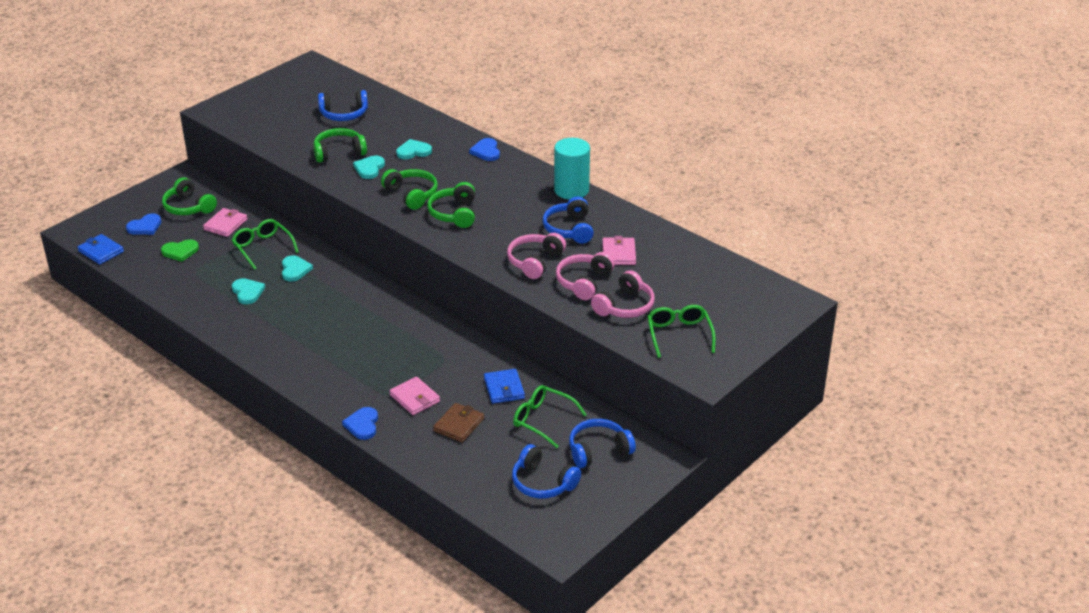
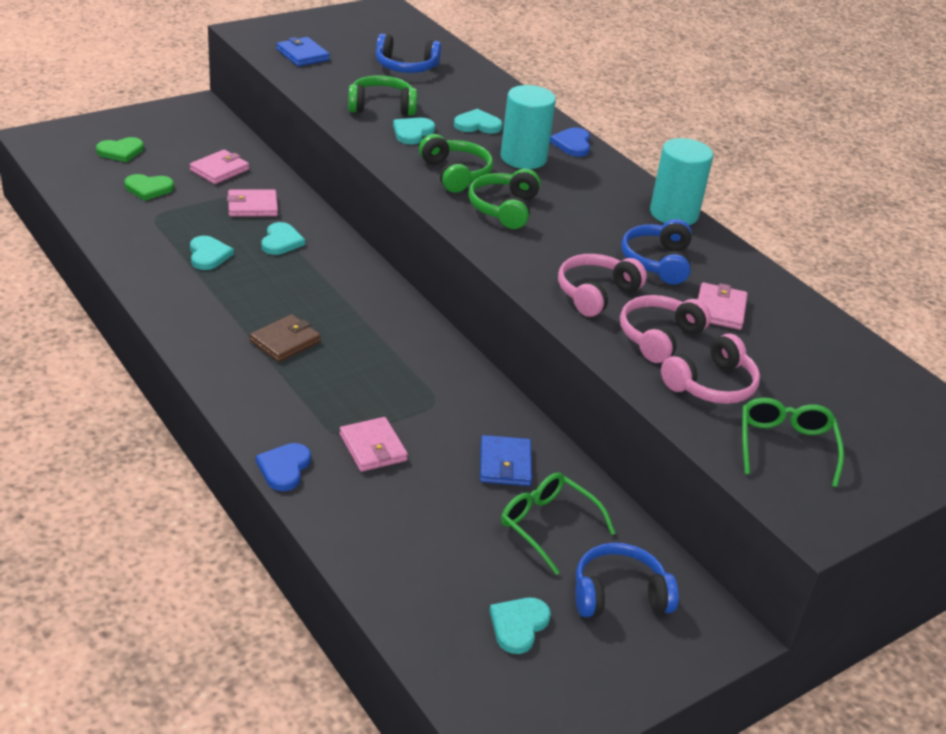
camera: 10 degrees right, 0 degrees up
(101, 251) = (53, 167): blue wallet -> blue wallet (302, 55)
(145, 227) = (121, 151): blue heart -> green heart
(188, 207) = (184, 141): green headphones -> none
(262, 248) = (252, 206): green glasses -> pink wallet
(455, 171) = (523, 158): none -> turquoise cylinder
(459, 425) = (421, 502): brown wallet -> brown wallet (285, 341)
(543, 483) = (518, 625): blue headphones -> turquoise heart

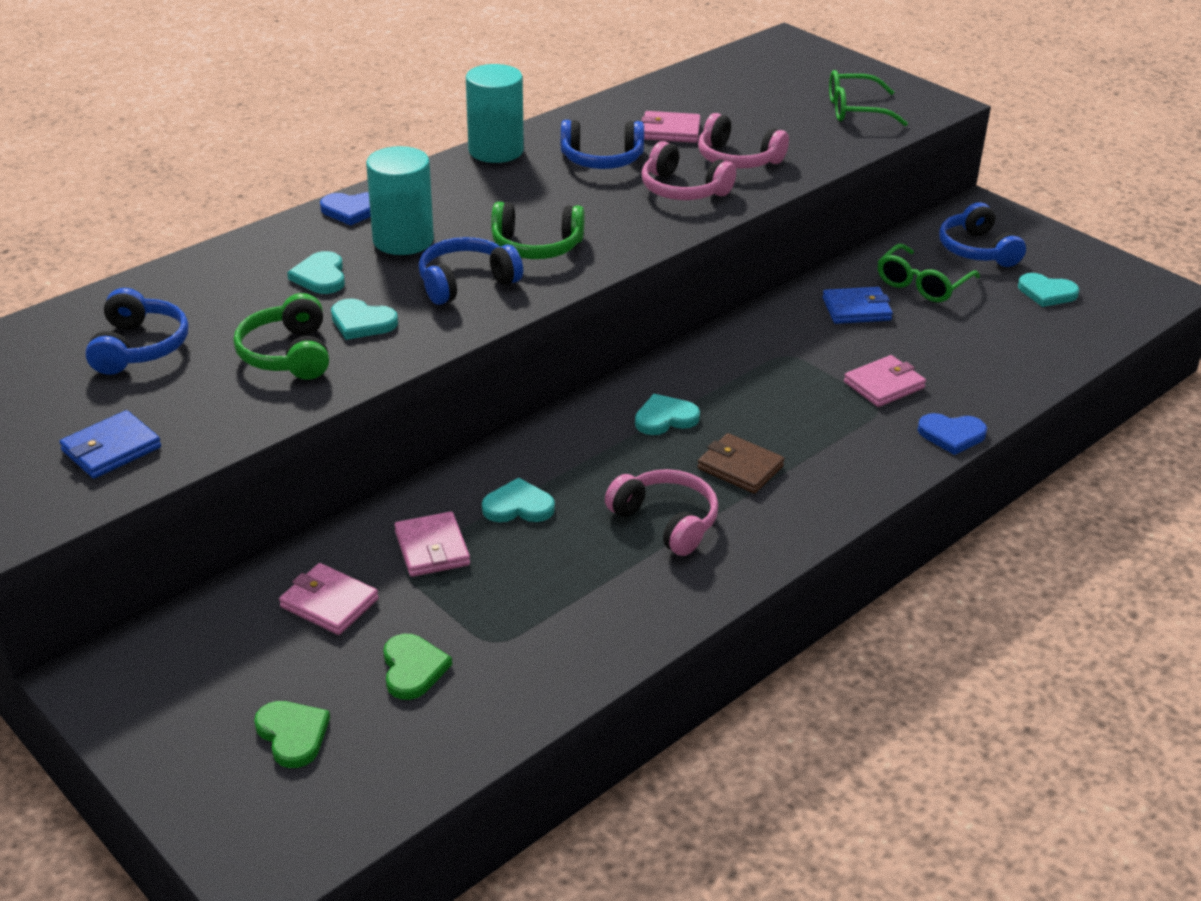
camera: 95 degrees left, 0 degrees up
(208, 255) = (580, 565): turquoise heart -> turquoise heart (665, 418)
(455, 174) = (466, 283): green headphones -> blue headphones
(711, 385) = (794, 137): pink headphones -> pink headphones (666, 521)

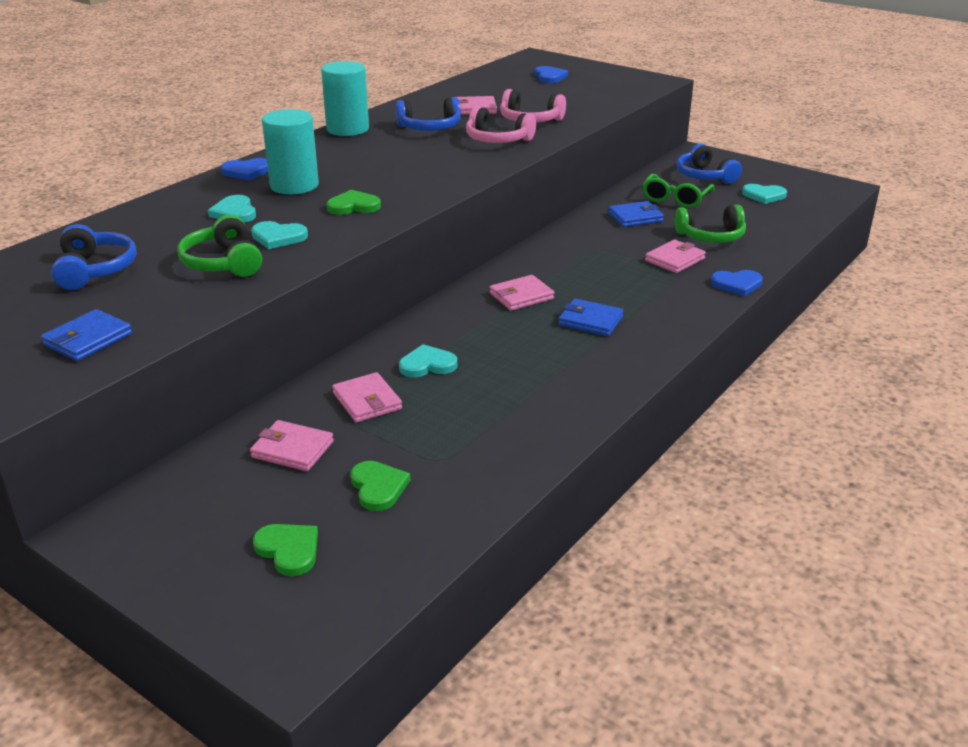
camera: 10 degrees left, 5 degrees down
(466, 283) = (353, 206): blue headphones -> green heart
(536, 246) = (400, 180): green headphones -> green headphones (711, 236)
(665, 418) = (521, 296): turquoise heart -> pink wallet
(666, 521) = (547, 362): pink headphones -> none
(740, 467) = (590, 321): brown wallet -> blue wallet
(792, 82) = (549, 77): none -> blue heart
(855, 110) = (601, 88): green glasses -> none

